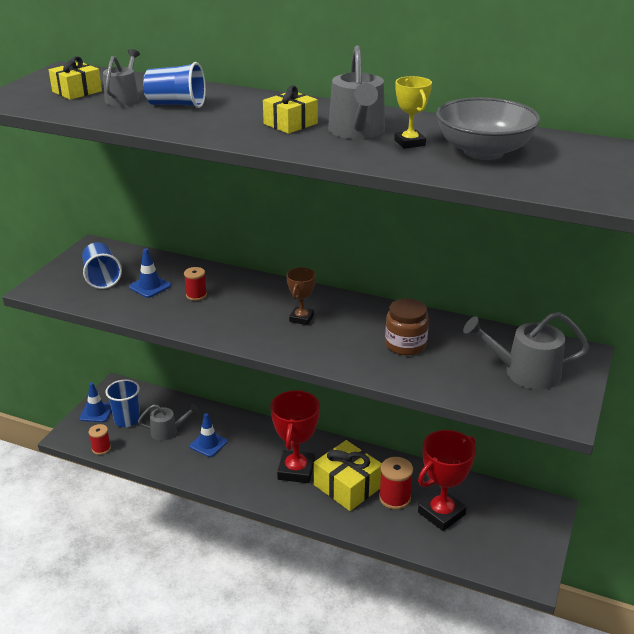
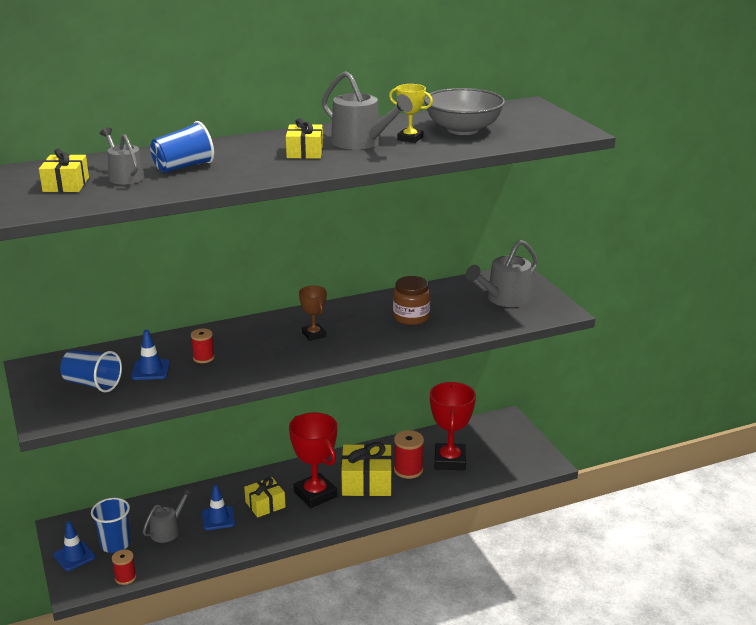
camera: 45 degrees left, 5 degrees down
(252, 454) = (265, 504): none -> yellow gift

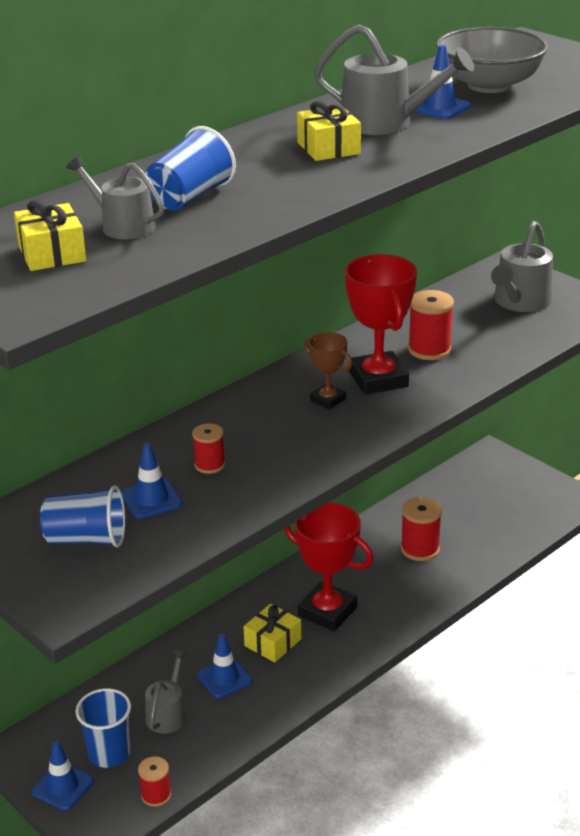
camera: 20 degrees left, 5 degrees up
(366, 482) = (380, 578): yellow gift -> none
(410, 138) = (439, 107): yellow trophy -> blue traffic cone
(411, 317) = (429, 350): brown jar -> red spool
(450, 460) = (461, 524): red trophy -> red trophy (378, 379)

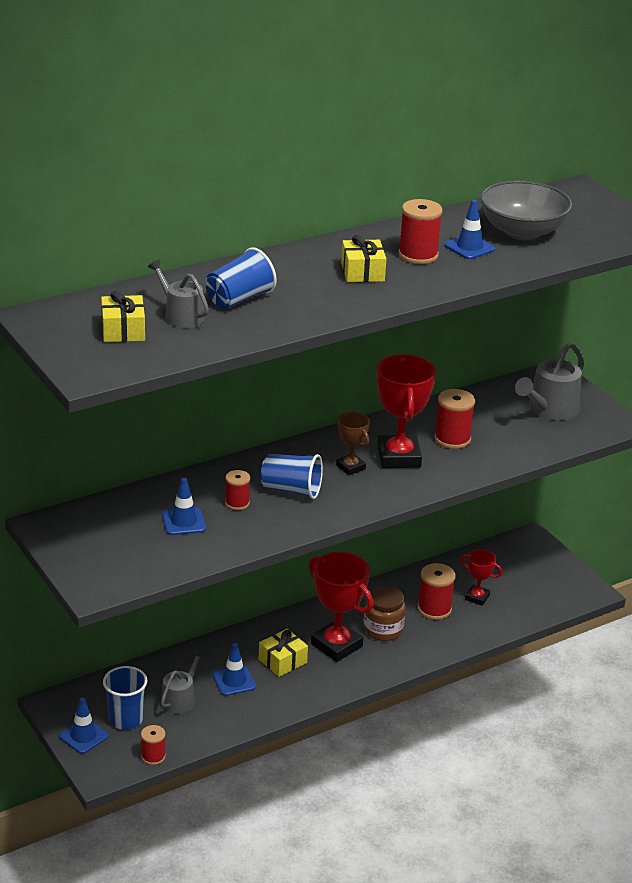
camera: 10 degrees right, 0 degrees up
(86, 539) = (125, 543): blue cup -> blue cup (291, 490)
(372, 583) = (383, 629): none -> brown jar
(384, 123) = (418, 255): grey watering can -> red spool
(460, 527) = (477, 597): none -> red trophy

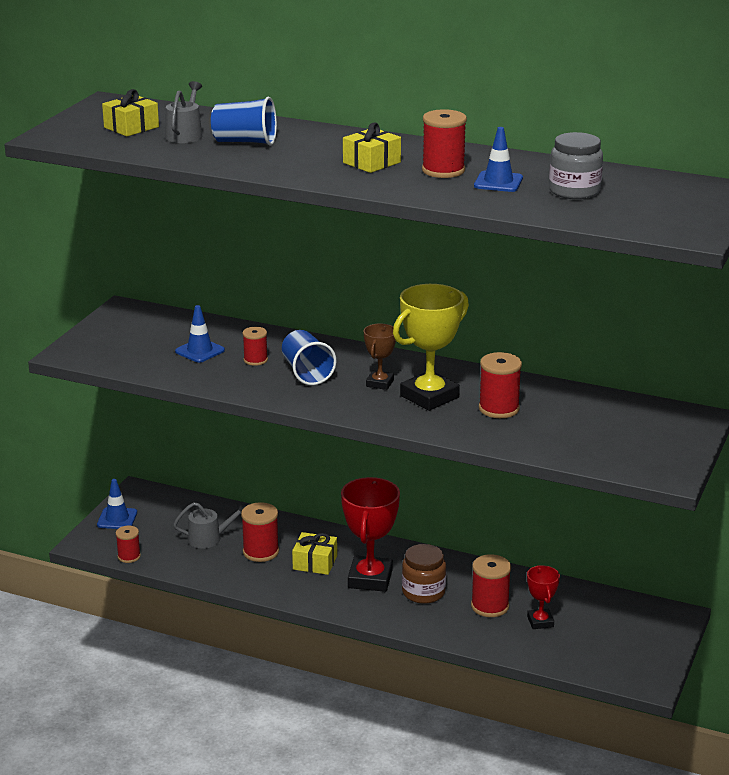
camera: 55 degrees right, 5 degrees down
(126, 719) = (157, 527): blue cup -> none
(234, 681) = (261, 552): blue traffic cone -> red spool
(399, 457) = (429, 396): red trophy -> yellow trophy
(522, 232) = (574, 191): grey bowl -> grey jar
(550, 409) = (631, 435): grey watering can -> none

